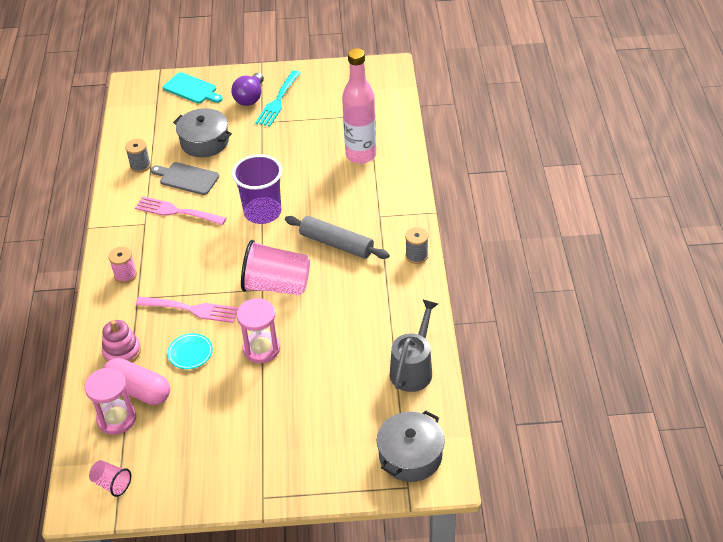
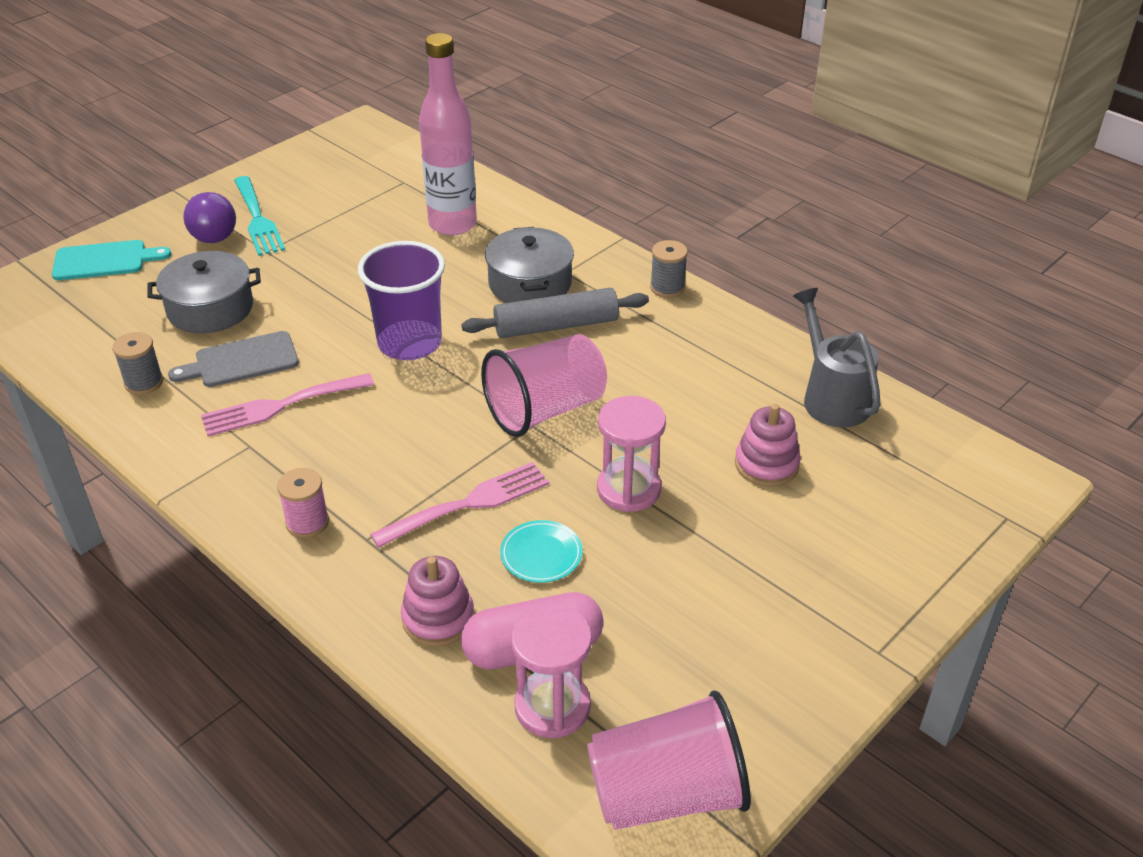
camera: 45 degrees left, 5 degrees down
(112, 483) = (666, 794): pink cup -> pink cup, size x2.04
(335, 380) = (766, 464): none -> pink stacking toy
(410, 455) = (961, 484): grey pot -> grey pot (530, 283)

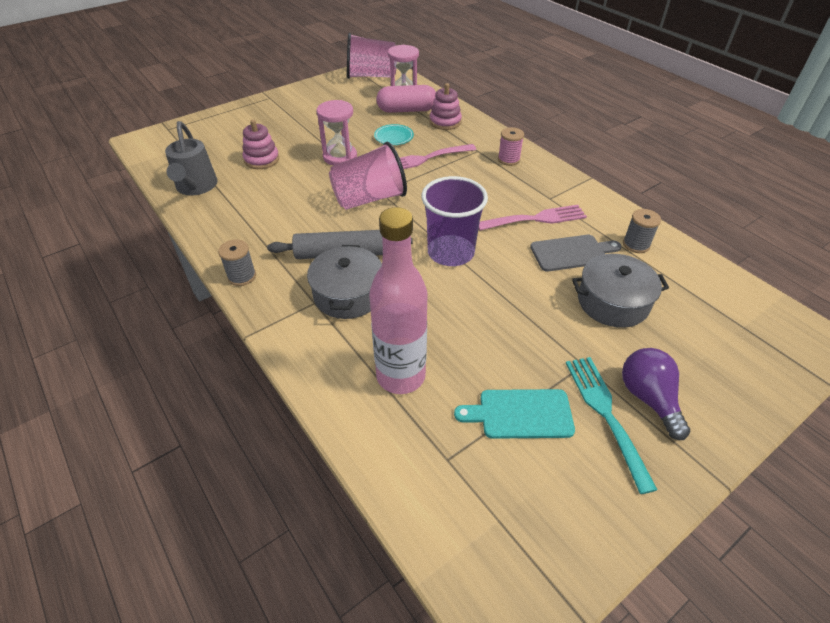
camera: 170 degrees left, 5 degrees up
(104, 260) = (740, 372): turquoise cutting board -> turquoise cutting board (521, 414)

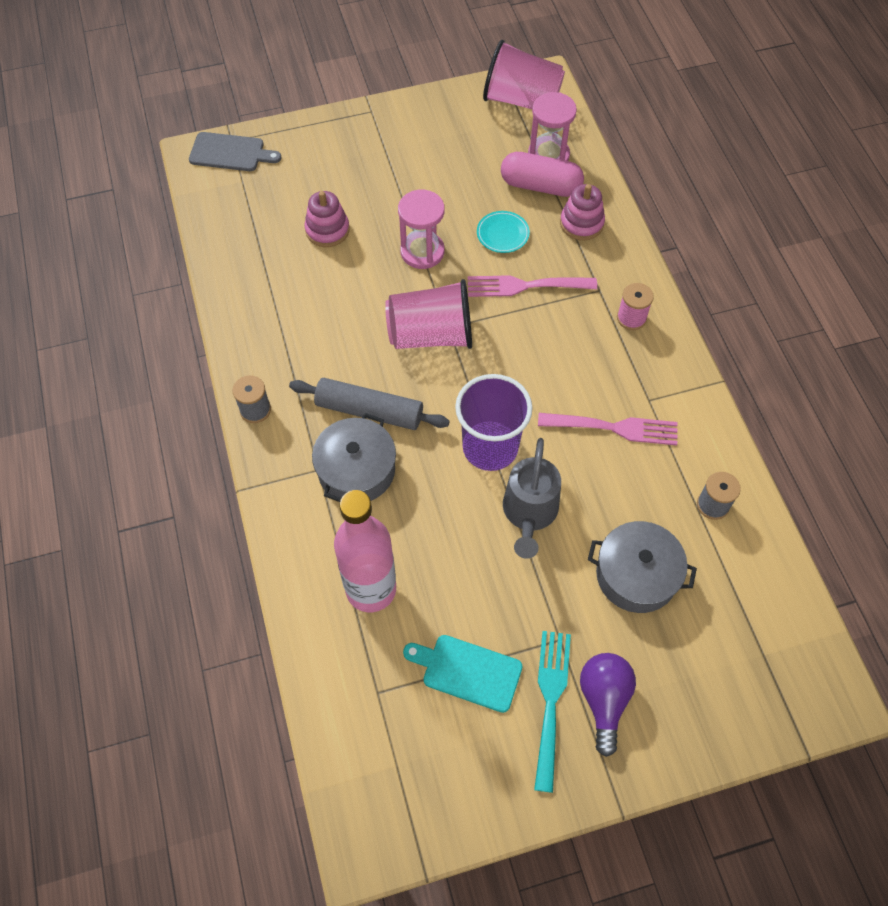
camera: 20 degrees right, 15 degrees up
(196, 187) = (240, 257): grey watering can -> grey watering can (529, 514)
(571, 253) = (629, 492): grey cutting board -> grey cutting board (230, 153)

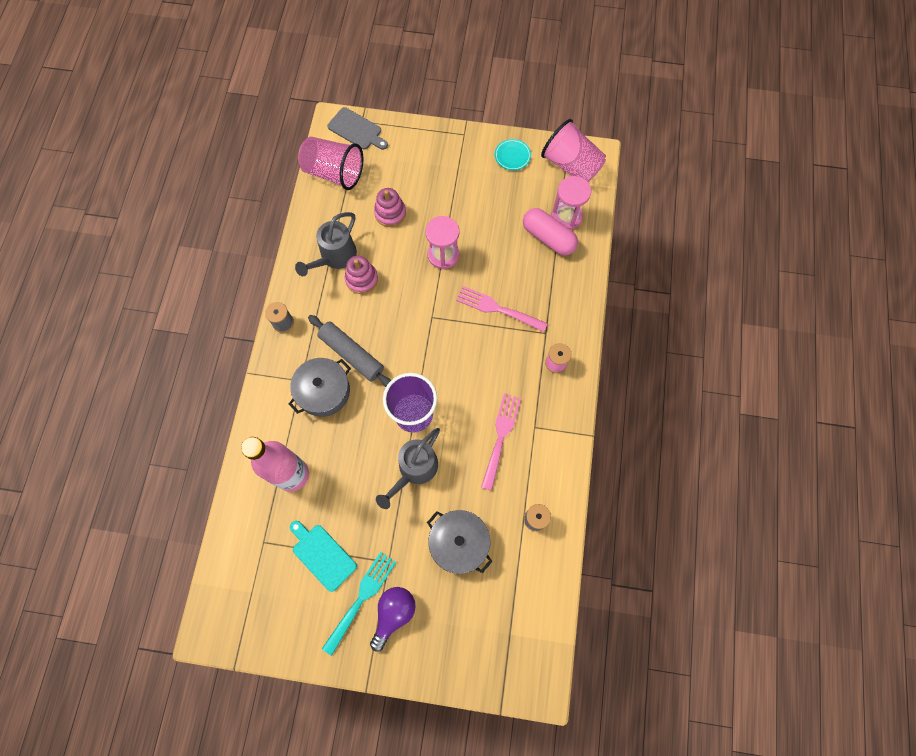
camera: 25 degrees right, 10 degrees up
(283, 307) = (335, 257): none -> grey watering can
(431, 335) = (418, 318): pink cup -> pink cup (334, 173)
(502, 234) = (503, 264): turquoise plate -> turquoise plate (512, 156)
(581, 223) = (561, 278): pink stacking toy -> pink stacking toy (362, 279)
(614, 428) = (501, 436): pink fork -> pink fork turned 105 degrees counterclockwise

